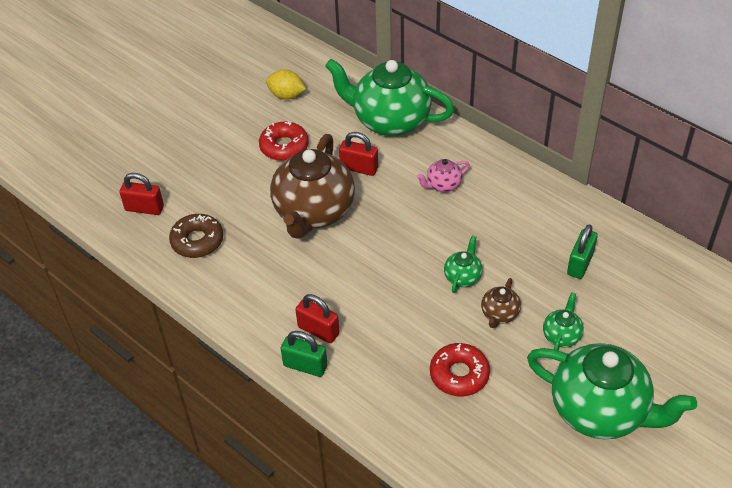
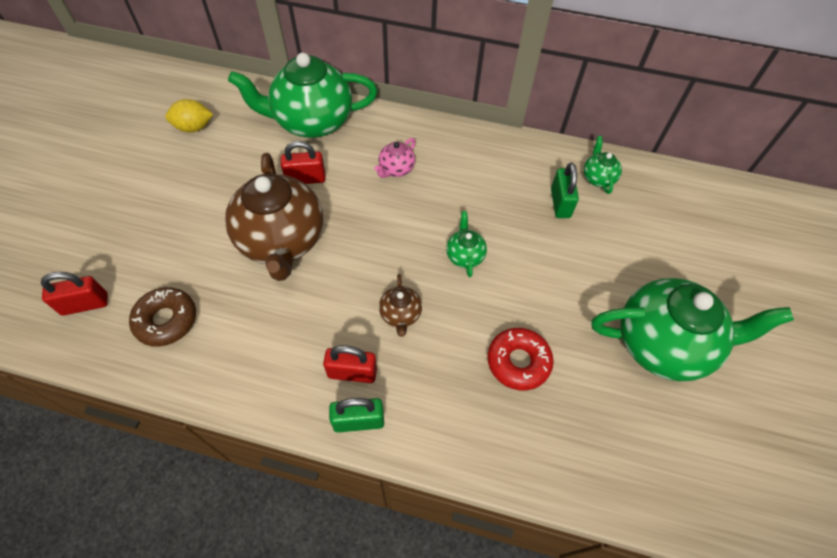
camera: 30 degrees left, 10 degrees up
(284, 146) = (216, 181): red donut -> none
(499, 314) = (519, 281): brown teapot -> brown teapot (400, 315)
(561, 335) = (586, 280): green teapot -> green teapot (598, 178)

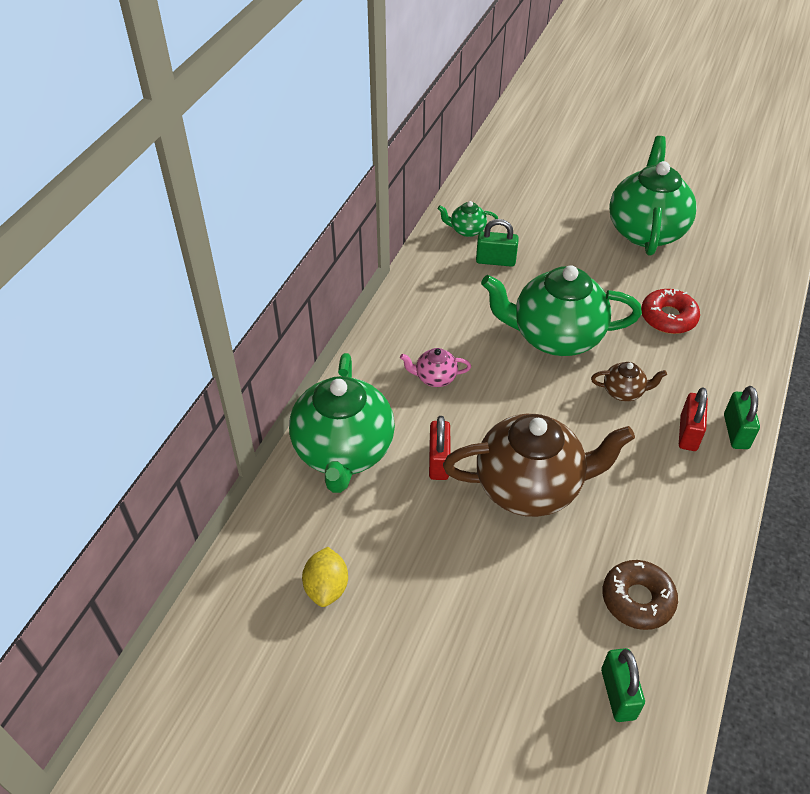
camera: 80 degrees left, 10 degrees down
(85, 304) = (618, 694): red padlock -> green padlock
(396, 169) = (435, 378): pink teapot -> pink teapot turned 135 degrees clockwise
(465, 255) = (555, 337): green teapot -> green teapot, size x2.31

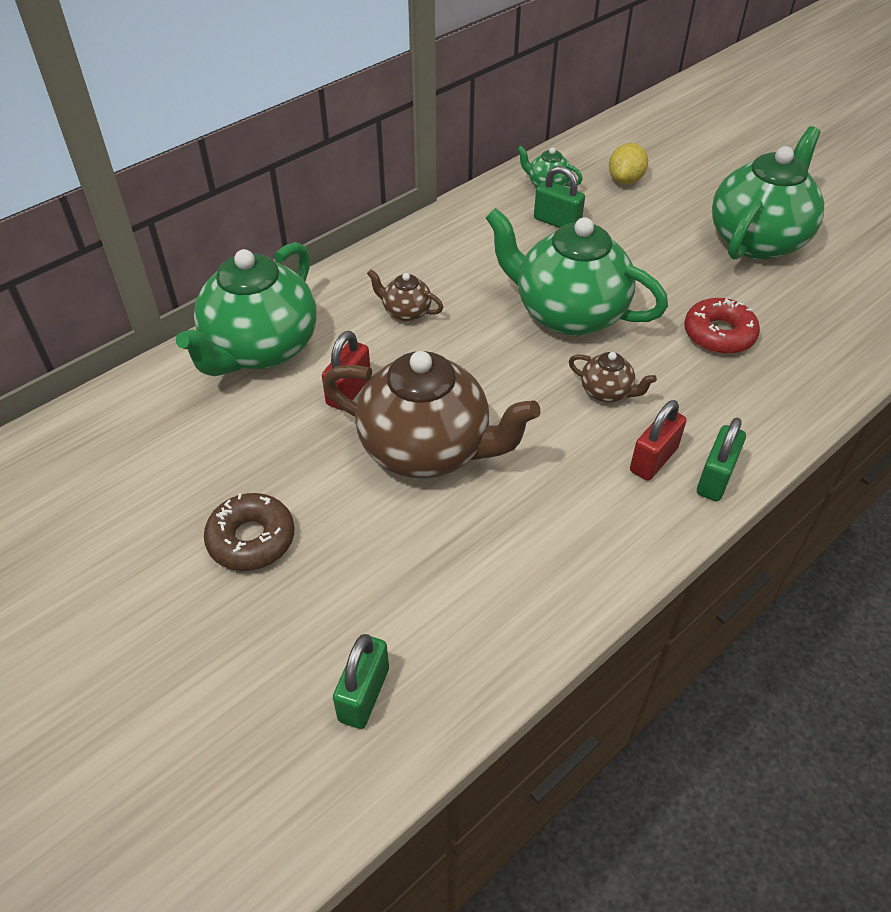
camera: 25 degrees right, 0 degrees up
(326, 587) = (147, 466): yellow lemon -> yellow lemon (625, 180)
(435, 378) = (406, 312): pink teapot -> brown teapot
(637, 599) = (461, 607): brown donut -> brown donut (251, 539)

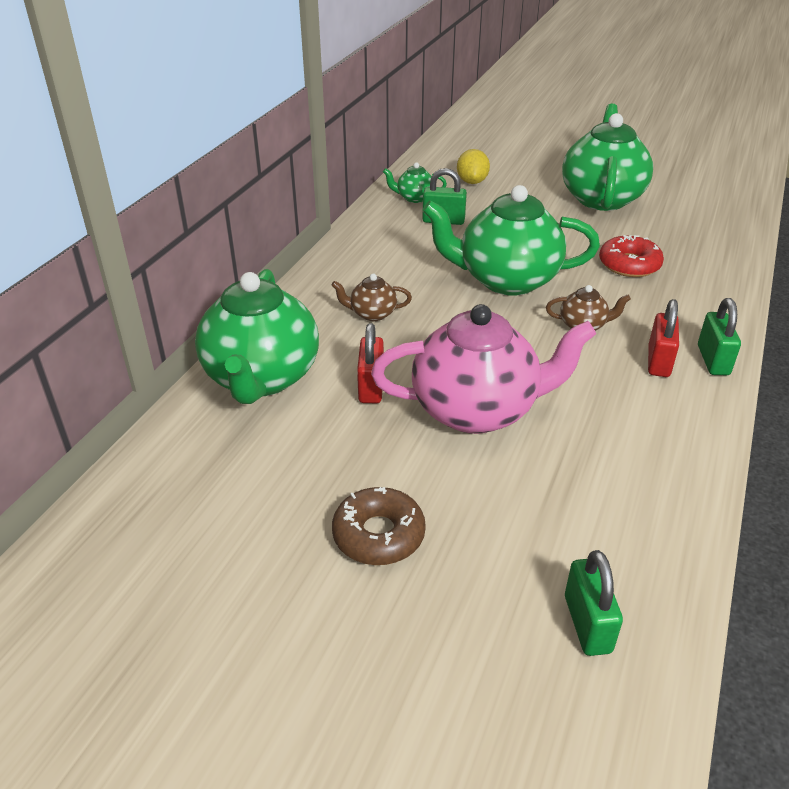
camera: 25 degrees left, 10 degrees down
(427, 449) = (476, 410): brown teapot -> pink teapot

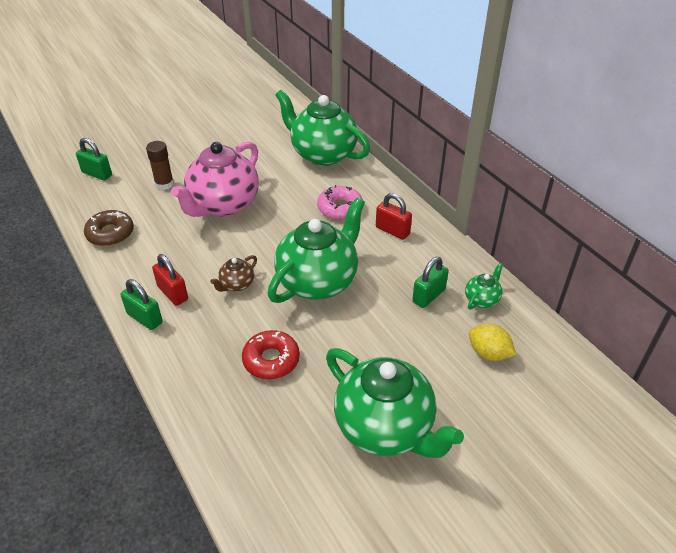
camera: 125 degrees right, 5 degrees up
(371, 387) = (278, 182): red padlock -> red padlock (392, 230)
(372, 314) = (340, 208): brown teapot -> pink donut
(378, 535) = (194, 148): brown donut -> brown donut (110, 233)
(506, 504) = (164, 184): none -> brown glue stick

